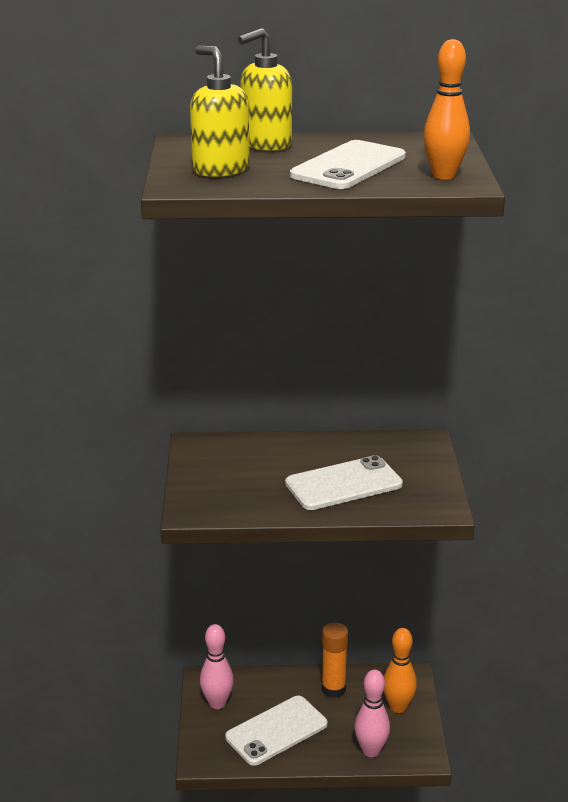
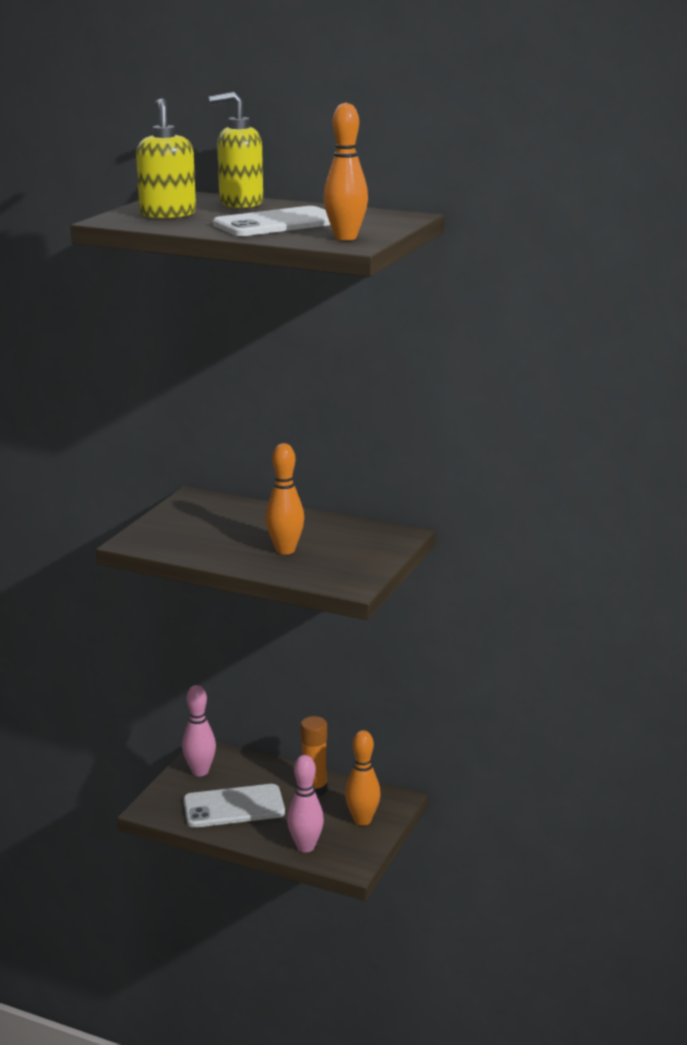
camera: 25 degrees right, 5 degrees down
(343, 484) = (285, 550): white phone -> orange bowling pin

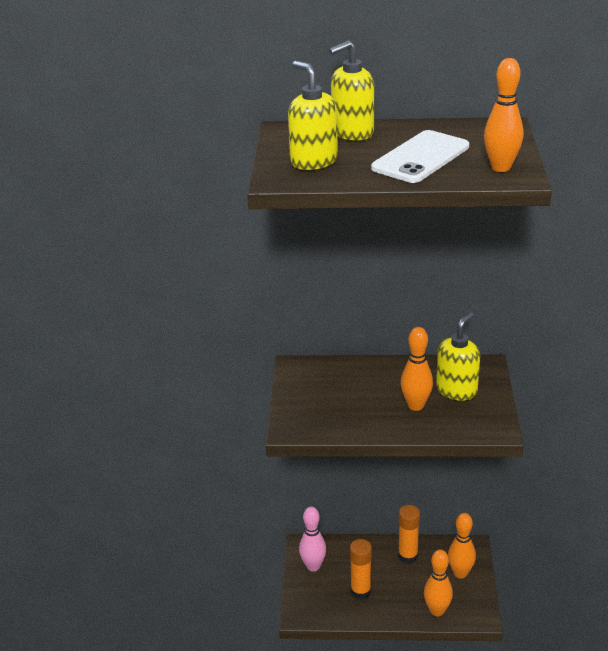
camera: 20 degrees left, 10 degrees up
(234, 807) = (360, 591): white phone -> orange glue stick
(305, 847) = (437, 611): pink bowling pin -> orange bowling pin
(345, 547) = (456, 390): none -> yellow soap dispenser

